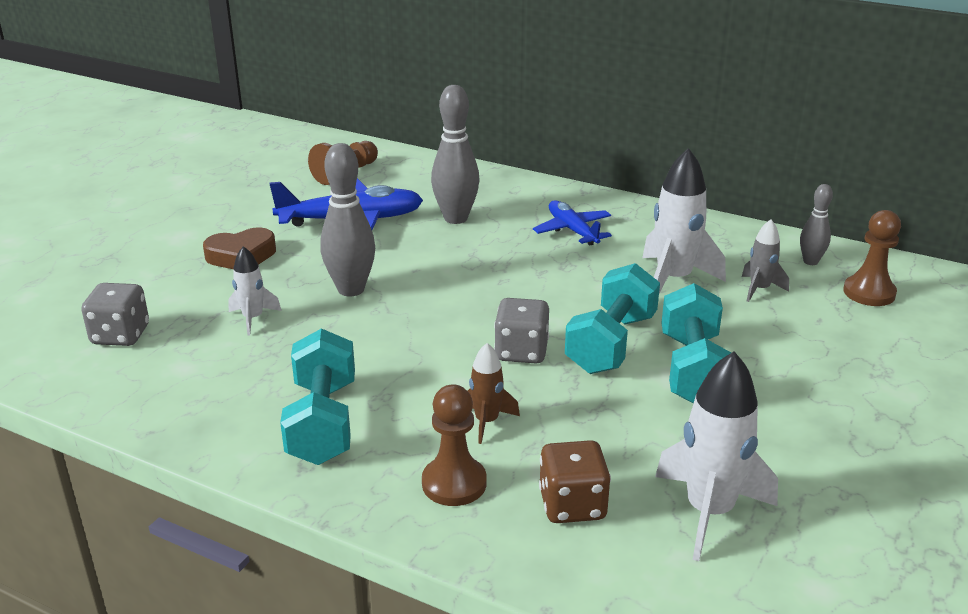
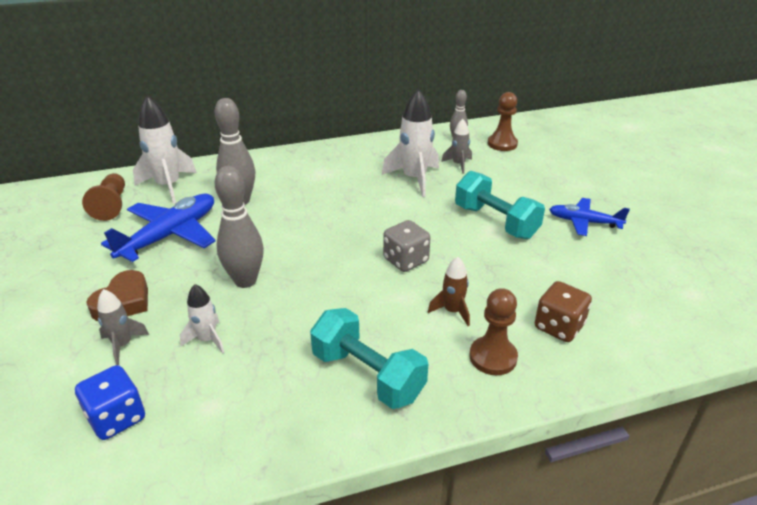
camera: 45 degrees left, 5 degrees up
(120, 335) = (117, 418): grey dice -> blue dice
(195, 288) = (123, 345): none -> grey rocket
(572, 230) = (321, 176): blue plane -> blue plane (584, 222)
(611, 343) = (440, 229): turquoise dumbbell -> none
(709, 512) = (609, 288): white rocket -> white rocket (168, 186)

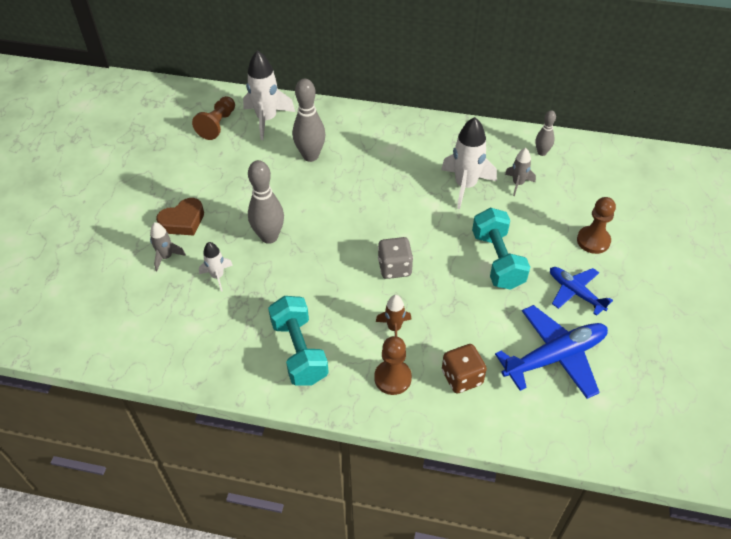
camera: 30 degrees right, 15 degrees up
(117, 418) = (138, 310): blue dice -> none
(170, 235) = (242, 172): blue plane -> blue plane (555, 357)
(502, 144) = (581, 173): brown pawn -> brown pawn (593, 241)

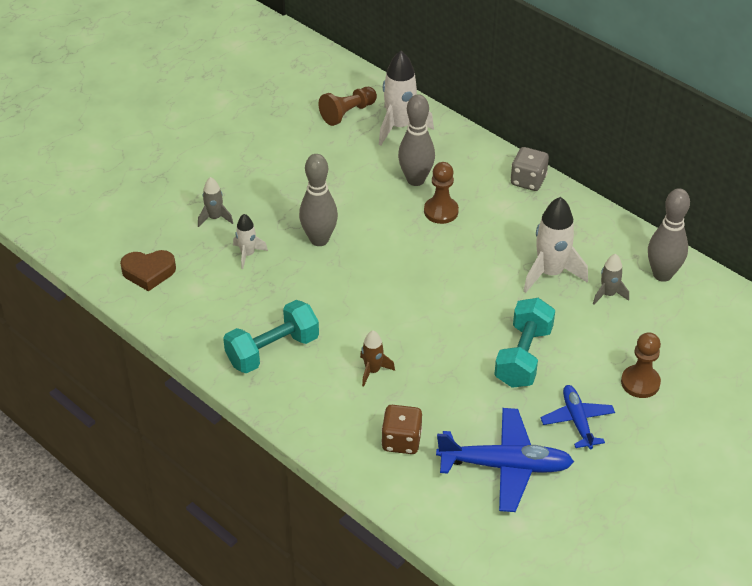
camera: 30 degrees right, 5 degrees down
(183, 221) = (251, 192): brown heart -> brown heart (148, 272)
(299, 351) = (272, 350): turquoise dumbbell -> turquoise dumbbell turned 45 degrees clockwise
(392, 378) = (338, 411): brown pawn -> brown pawn (441, 211)
(394, 268) = (415, 318): grey dice -> grey dice (528, 180)
(542, 152) = (662, 274): grey bowling pin -> grey bowling pin, size x1.76

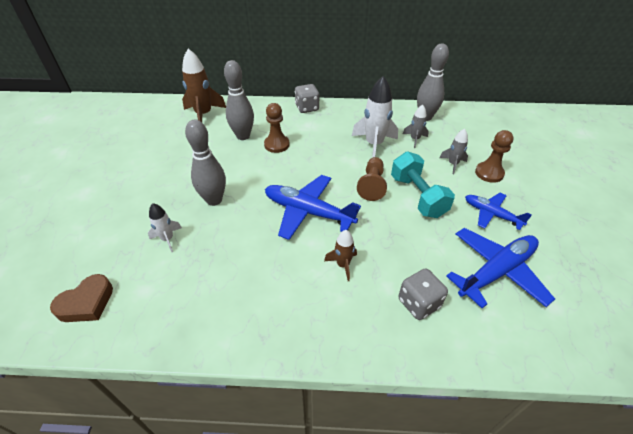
camera: 40 degrees left, 0 degrees up
(215, 218) = (117, 228): grey rocket -> grey rocket (453, 164)
(272, 350) = (255, 299): turquoise dumbbell -> none
(347, 113) = (163, 122): brown pawn -> brown pawn (372, 185)
(394, 305) = (308, 212): none -> blue plane
(399, 126) = (204, 115): white rocket -> brown rocket
(401, 441) = (418, 303): brown dice -> grey dice

